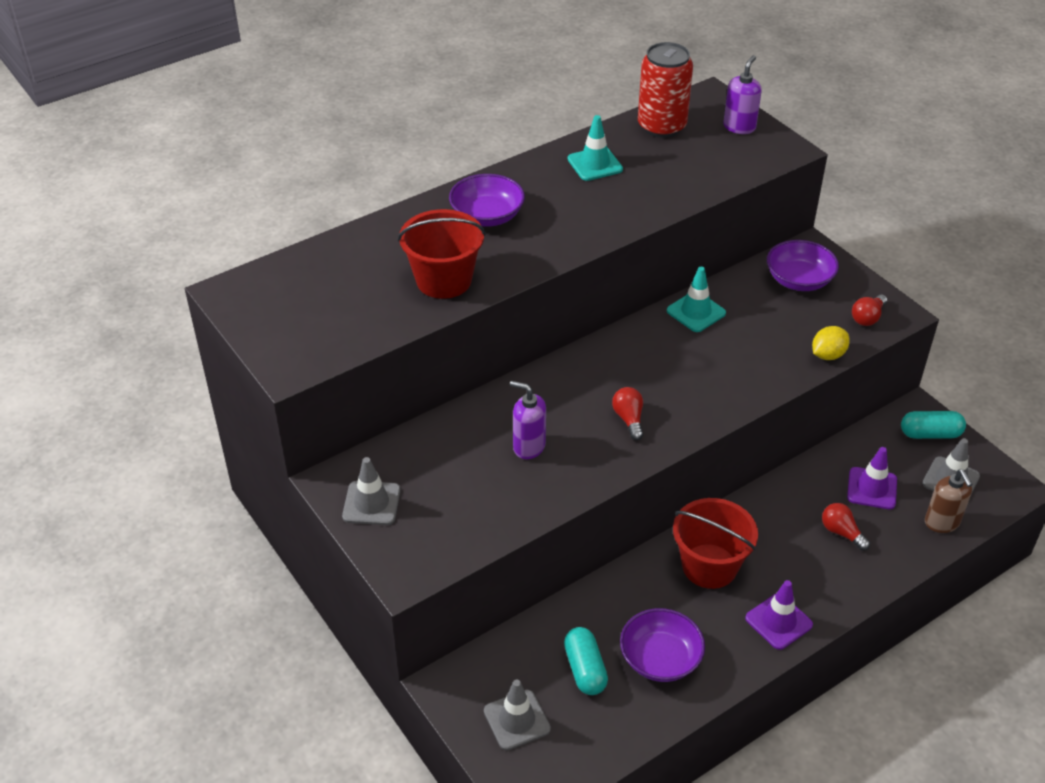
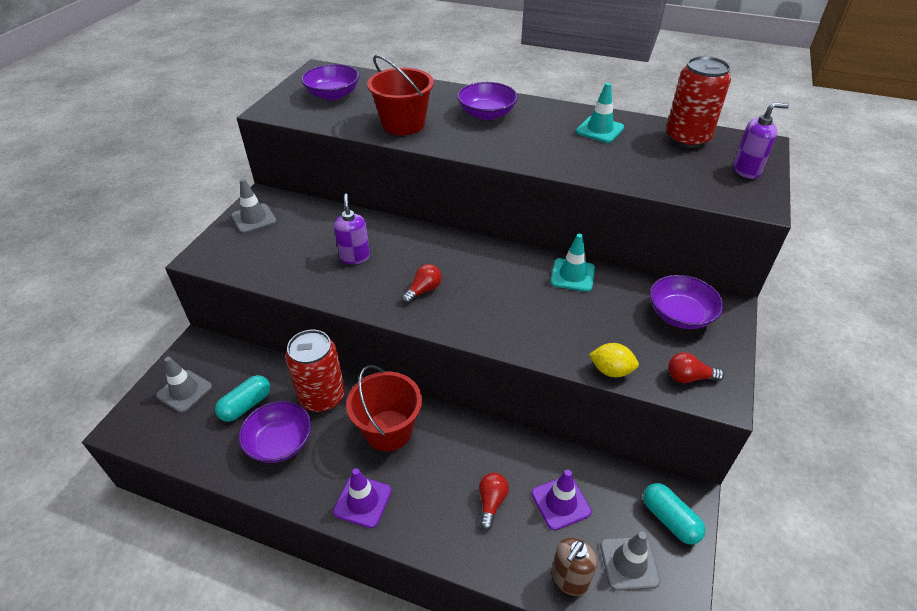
camera: 55 degrees right, 0 degrees up
(312, 304) = (333, 95): none -> purple bowl
(624, 599) = (322, 397): none -> red can

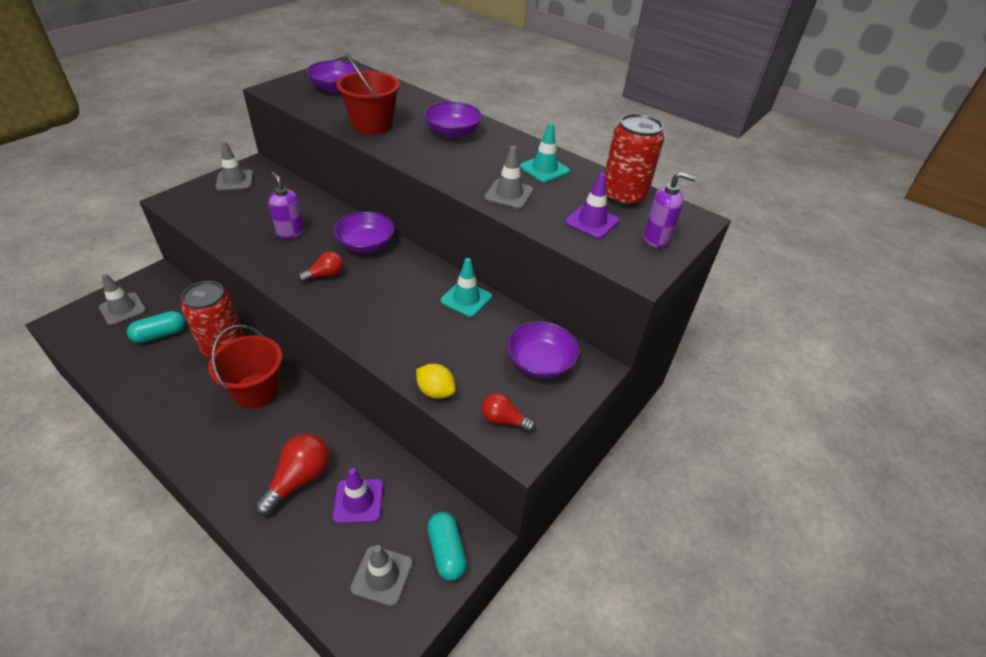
camera: 15 degrees right, 0 degrees up
(280, 442) = (165, 372): purple bowl -> purple bowl (366, 244)
(355, 257) = (290, 232): purple soap dispenser -> purple soap dispenser turned 45 degrees counterclockwise
(363, 501) = (196, 441): purple traffic cone -> purple traffic cone (592, 222)
(491, 502) = (299, 479): red light bulb -> red light bulb, size x1.66
(569, 579) = (319, 569): brown soap dispenser -> none
(589, 161) = (509, 194): none -> grey traffic cone

